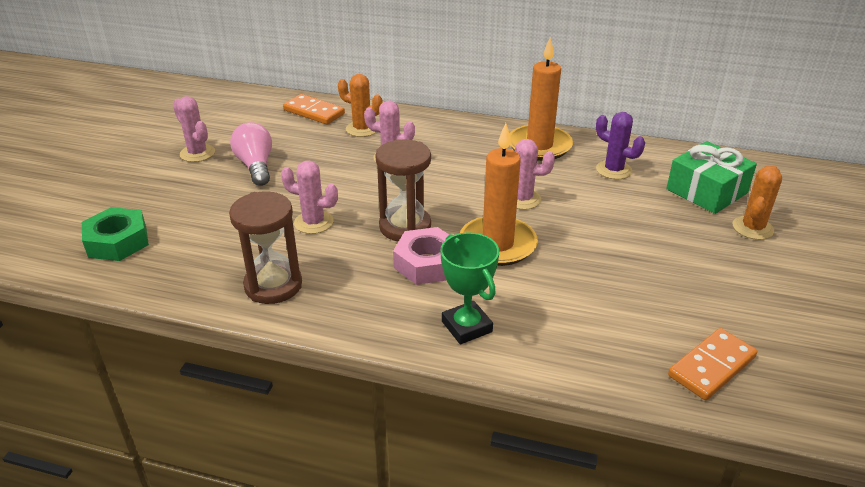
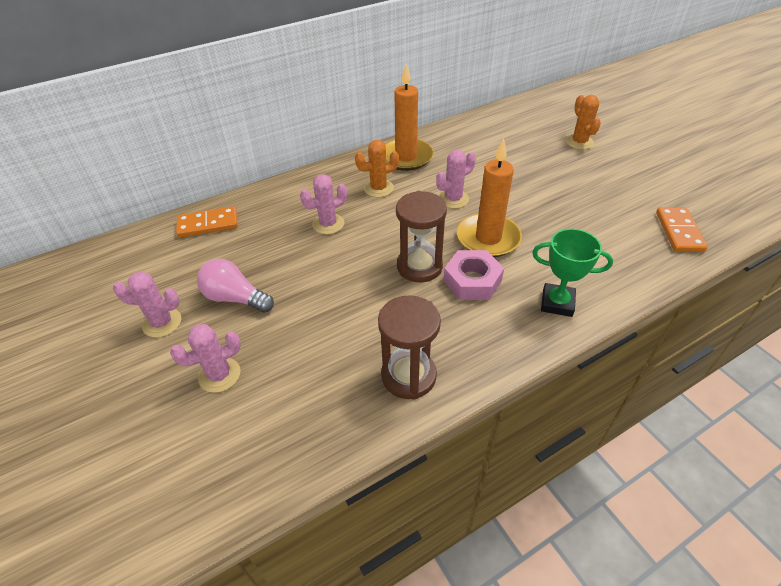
camera: 45 degrees left, 10 degrees up
(117, 241) = (224, 450): green nut -> none
(313, 222) = (356, 308): pink cactus -> pink cactus (219, 375)
(362, 129) = (270, 215): orange cactus -> orange cactus (378, 188)
(613, 170) = (469, 148): purple cactus -> none
(707, 191) = (530, 133): green gift -> none

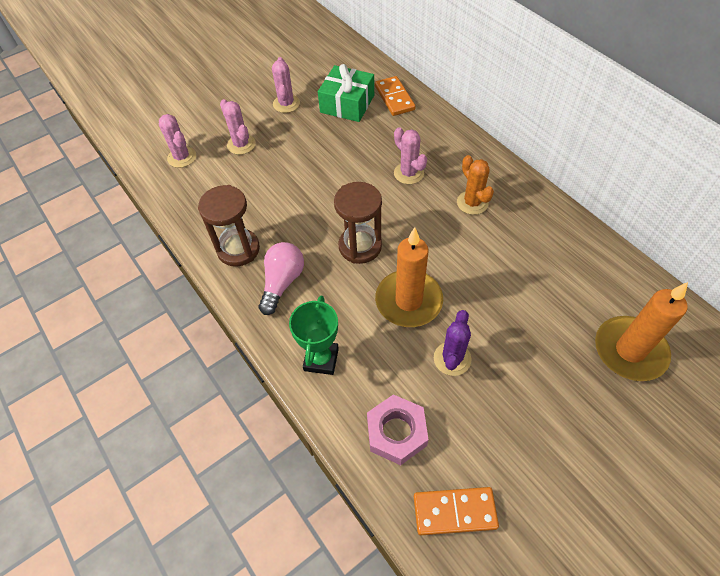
camera: 85 degrees right, 10 degrees up
(196, 263) = (347, 104): none -> green gift
(235, 298) = (312, 135): pink light bulb -> pink light bulb (282, 282)
(406, 157) = (537, 220): orange candle -> orange candle (629, 350)
(453, 199) = (468, 268): pink cactus -> pink cactus (182, 157)
(472, 281) = (345, 288): pink nut -> pink nut (396, 432)
(547, 219) = (452, 359): none -> purple cactus
(579, 142) = (638, 412): orange cactus -> none

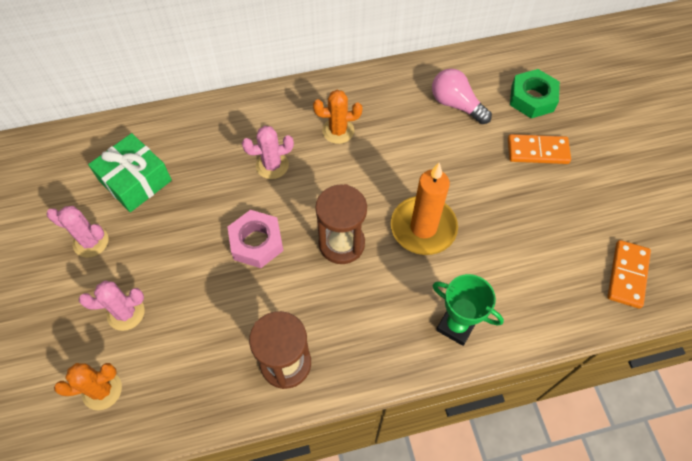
camera: 70 degrees left, 5 degrees up
(182, 157) = (102, 390): pink cactus -> orange cactus
(282, 282) = (351, 332): pink light bulb -> pink light bulb (456, 104)
(394, 98) = (158, 134): orange domino -> orange domino (537, 151)
(396, 432) = (549, 290): pink nut -> pink nut (256, 242)
(452, 359) = (495, 219): purple cactus -> none
(629, 350) = (532, 98): orange candle -> green nut

